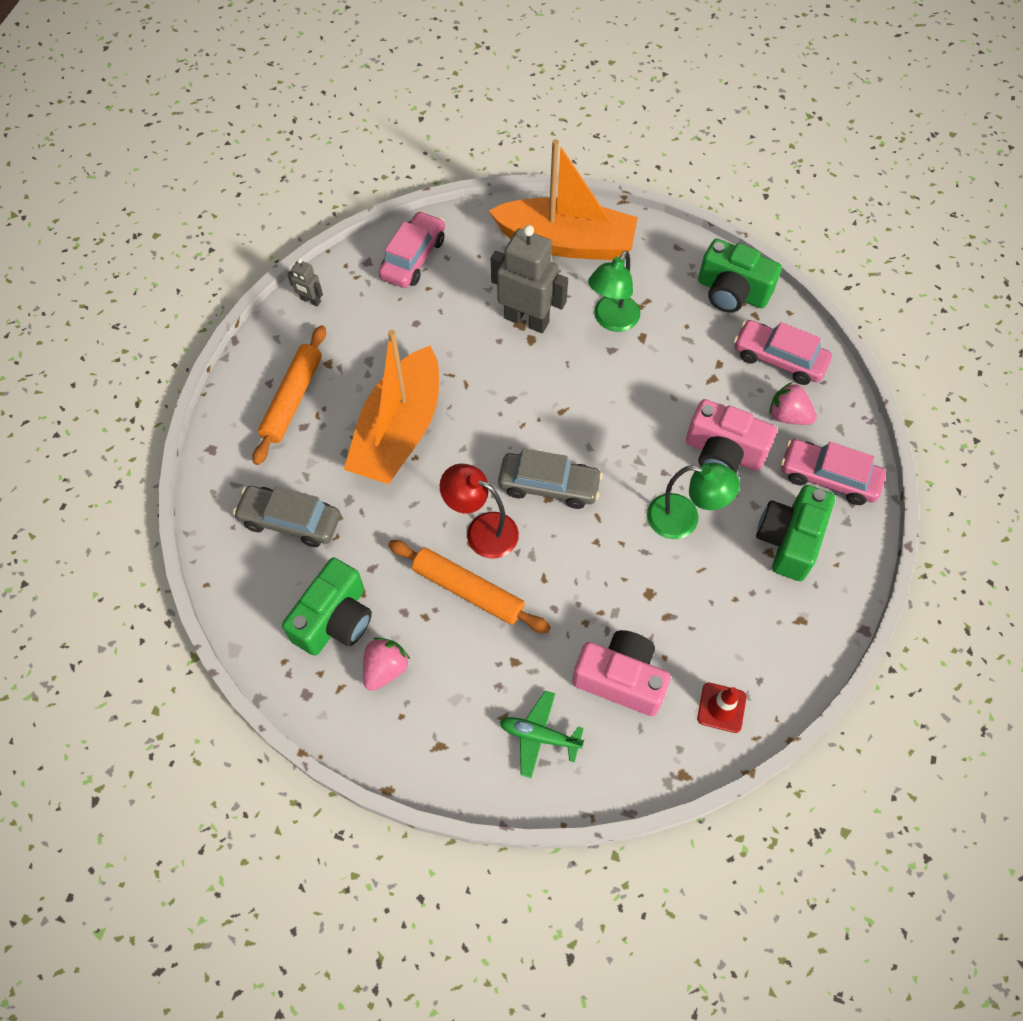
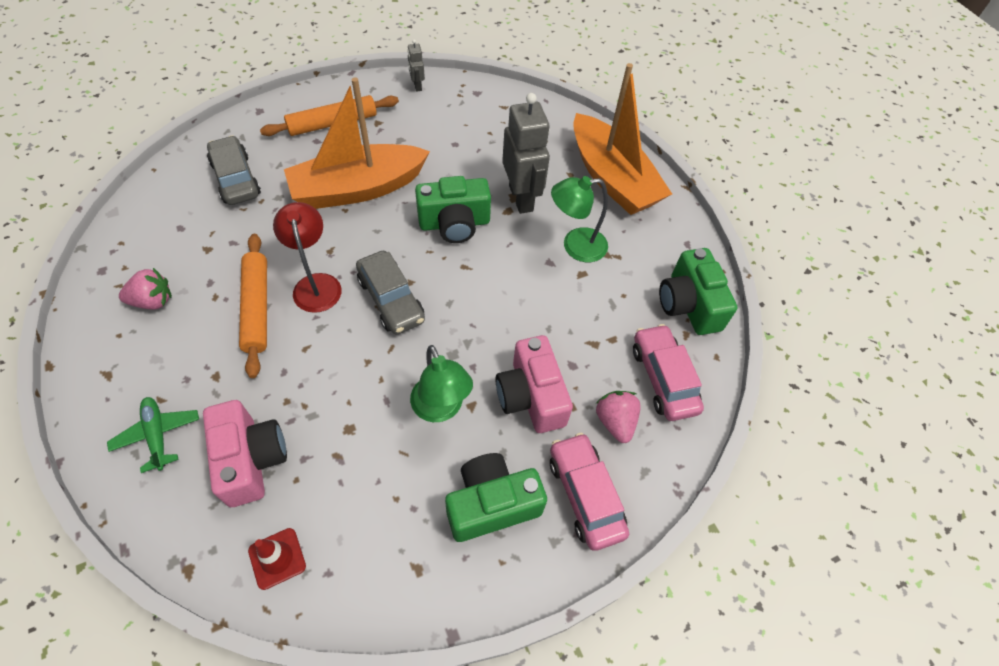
camera: 45 degrees right, 5 degrees down
(335, 619) = (174, 248): green camera -> green camera (454, 223)
(413, 258) = (505, 111): pink car -> none

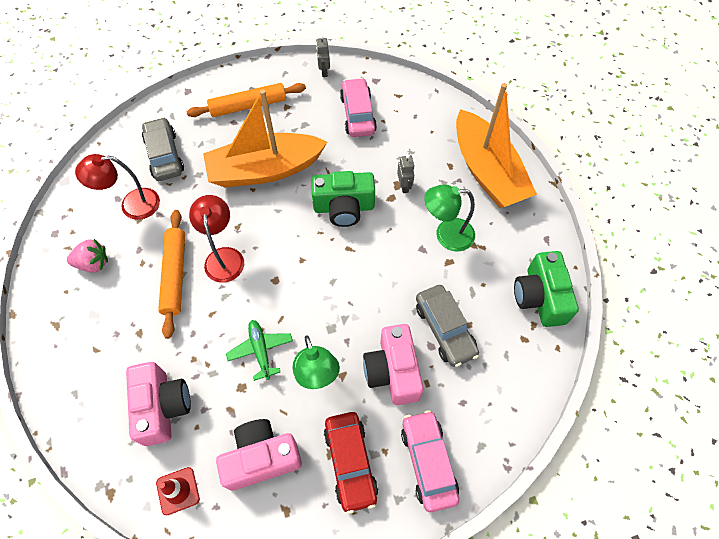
camera: 10 degrees right, 5 degrees up
(158, 435) = (92, 380): green plane -> green plane (261, 350)
(198, 234) = (132, 205): none -> red lamp
(381, 509) = (261, 458): none -> pink camera
(391, 299) = (284, 275): grey car -> grey car (445, 329)
(491, 504) = (350, 462): green camera -> red car
(521, 198) = (404, 186): grey robot -> grey robot, size x0.46
(615, 421) = (461, 399): pink strawberry -> none
(663, 378) = (508, 364): pink car -> pink car (358, 114)

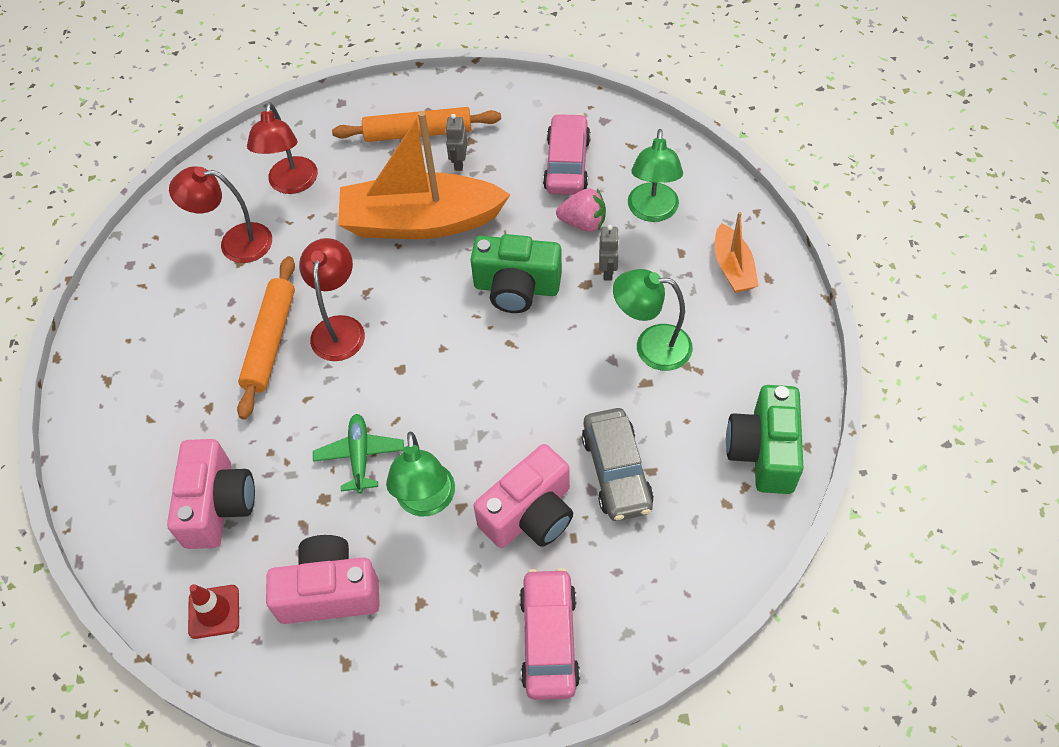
camera: 15 degrees right, 5 degrees down
(93, 263) = (170, 310): pink strawberry -> pink strawberry (583, 223)
(165, 155) = (292, 184): grey car -> red lamp
(324, 72) = (533, 99): grey robot -> grey robot (459, 162)
(350, 462) = (444, 620): red car -> none
(392, 371) = (530, 514): pink camera -> pink camera turned 135 degrees counterclockwise
(424, 140) = (652, 212): none -> green lamp
(487, 171) = (732, 267): orange boat -> orange boat, size x0.48

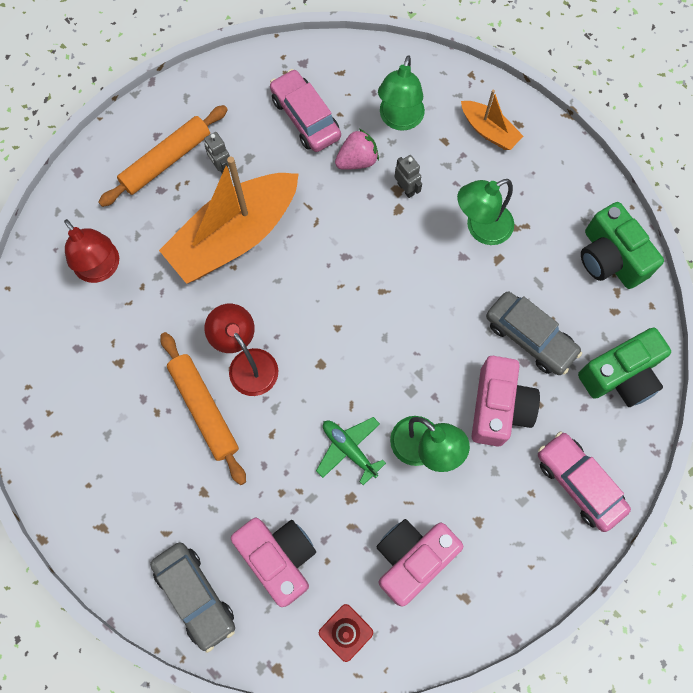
camera: 40 degrees left, 15 degrees up
(124, 486) = (195, 596): none -> grey car
(235, 243) = (101, 348): red lamp -> none
(516, 288) = (351, 244): green camera -> green camera (620, 376)
(652, 212) = (399, 120): green lamp -> green lamp turned 45 degrees clockwise

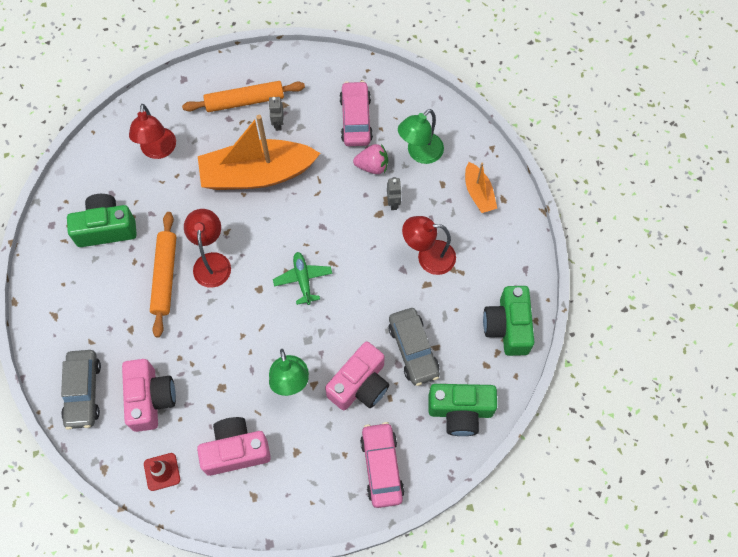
camera: 30 degrees right, 5 degrees down
(98, 392) = (106, 228): none -> green camera
(349, 449) = (241, 355): green plane -> green plane (303, 279)
(481, 228) = (428, 257): green lamp -> red lamp

